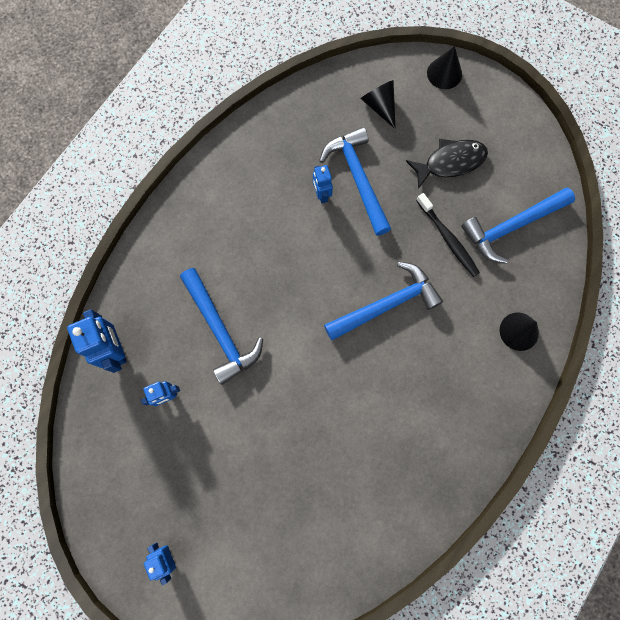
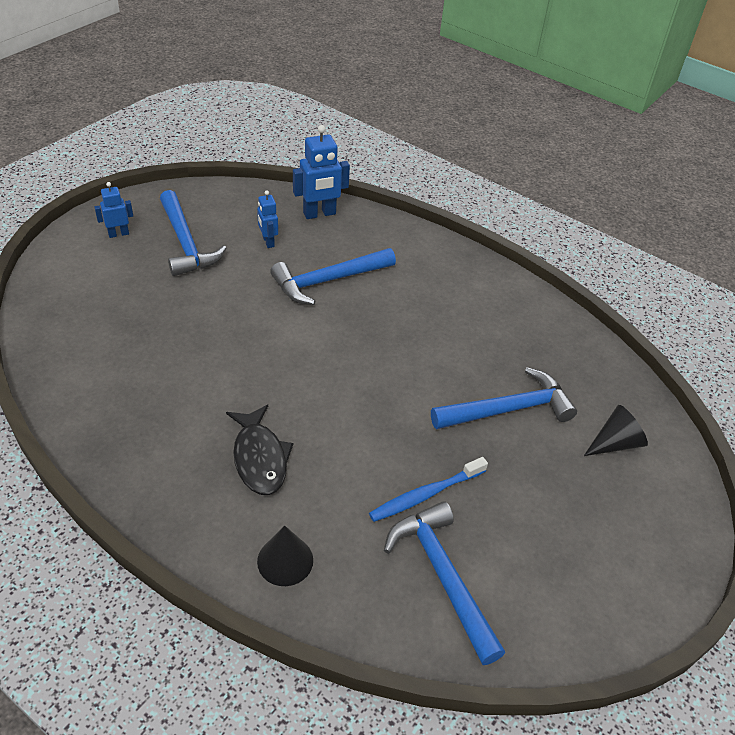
camera: 90 degrees right, 30 degrees down
(321, 194) = (484, 373): blue robot -> none
(386, 304) = (341, 418): blue hammer -> blue hammer (186, 243)
(444, 73) = (683, 525): black cone -> none
(448, 239) = (425, 495): black toothbrush -> blue toothbrush
(450, 162) = (540, 513): black fish -> black fish (260, 458)

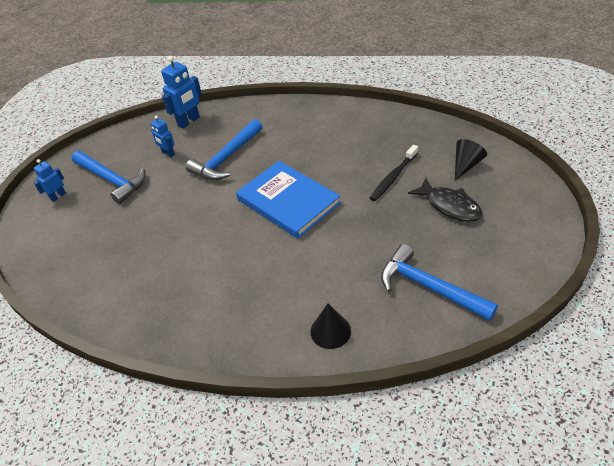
camera: 20 degrees left, 0 degrees up
(260, 458) = (267, 282): black fish -> black fish (450, 206)
(358, 372) = (288, 201): none -> blue book
(425, 495) = (384, 248): blue toothbrush -> none
(507, 409) = (393, 177): blue hammer -> black toothbrush

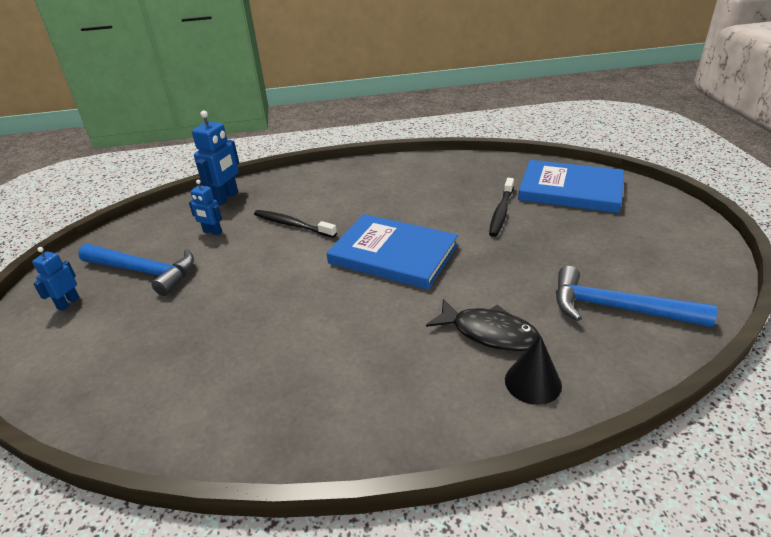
camera: 20 degrees left, 10 degrees down
(227, 158) = (292, 225): blue hammer -> black toothbrush
(450, 206) = (581, 227): black fish -> black fish (489, 333)
(466, 165) = (570, 190): black cone -> blue book

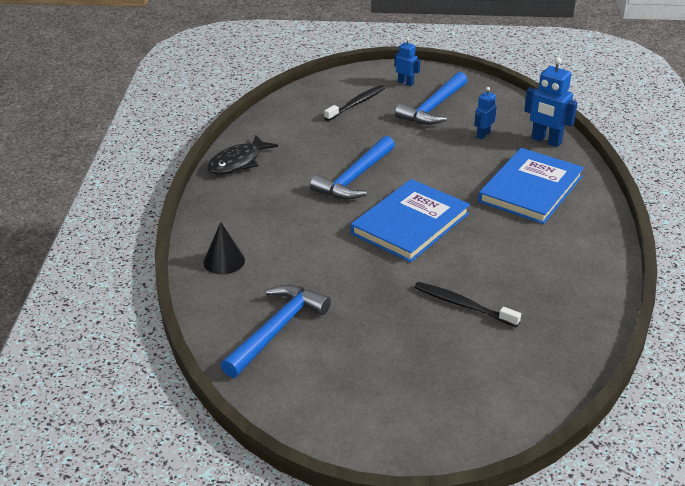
camera: 100 degrees right, 0 degrees up
(292, 225) = (481, 174): black toothbrush -> black toothbrush (356, 103)
(312, 306) = (355, 178): none -> blue hammer
(489, 333) = (283, 253): black fish -> black fish (238, 162)
(570, 190) = (498, 374): blue book -> blue book (531, 189)

